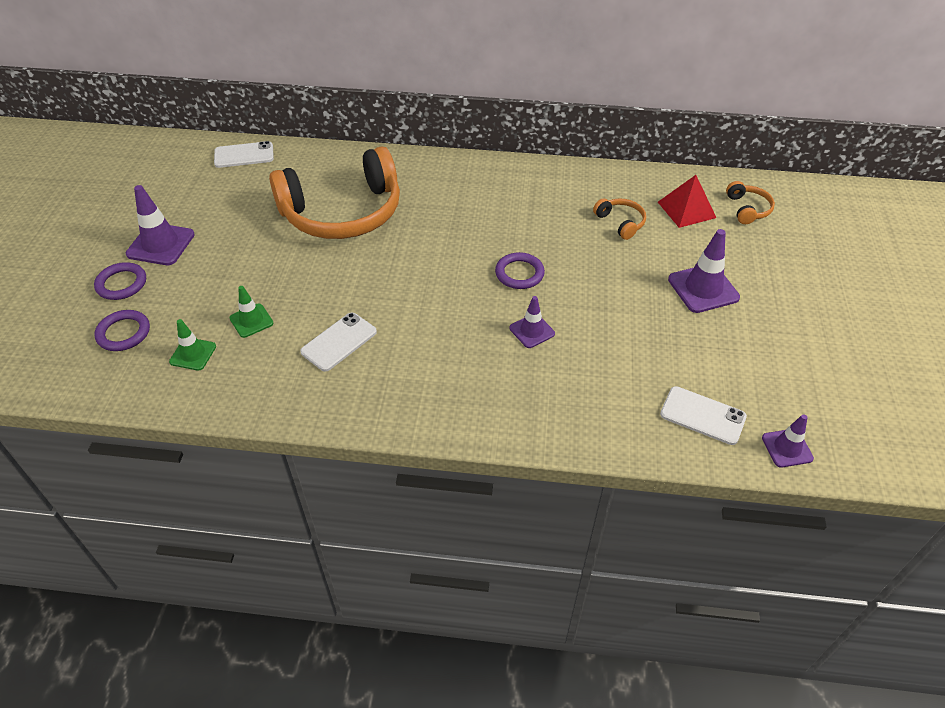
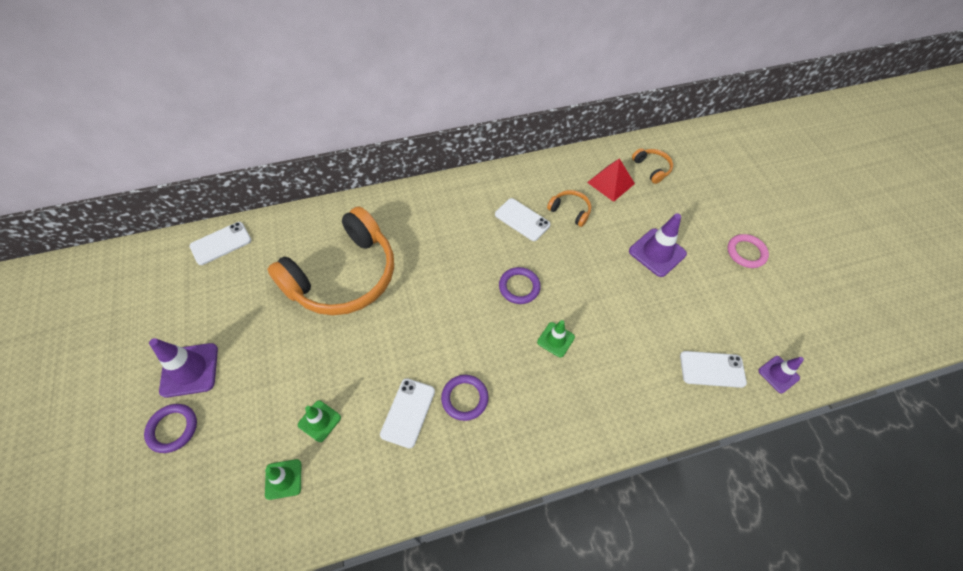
camera: 25 degrees left, 10 degrees up
(124, 333) = (203, 483): purple ring -> purple ring (464, 398)
(532, 331) = (555, 339): purple traffic cone -> green traffic cone
(559, 216) = (522, 220): none -> white phone
(820, 321) = (746, 252): none -> pink ring

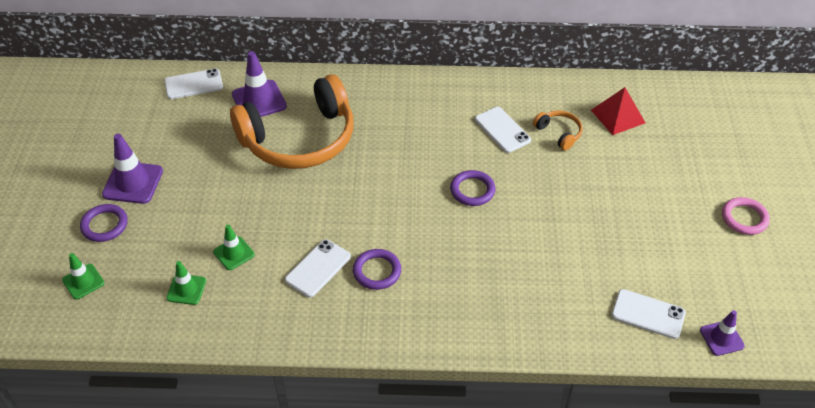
camera: 20 degrees right, 10 degrees down
(555, 339) = (490, 245): green traffic cone -> green traffic cone (83, 281)
(652, 168) = (673, 112): orange headphones -> none
(657, 252) = (639, 194): purple traffic cone -> purple traffic cone (259, 100)

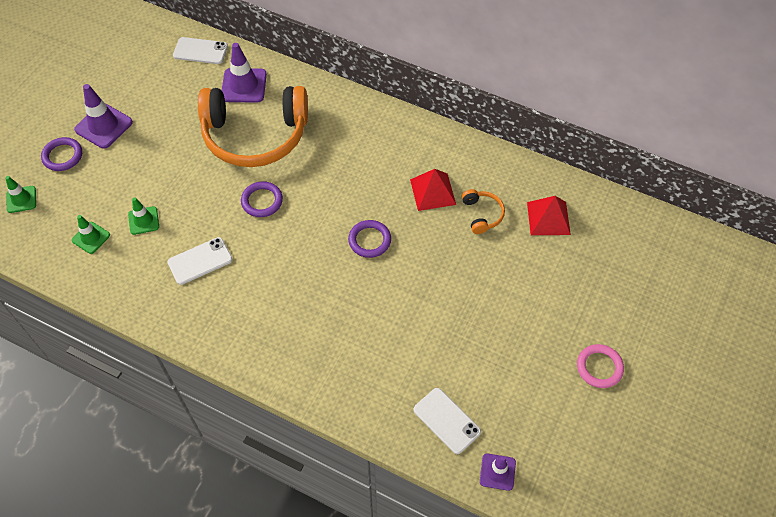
camera: 25 degrees right, 10 degrees up
(377, 271) = (244, 283): purple ring -> purple ring (262, 201)
(502, 130) = (433, 192): white phone -> red pyramid

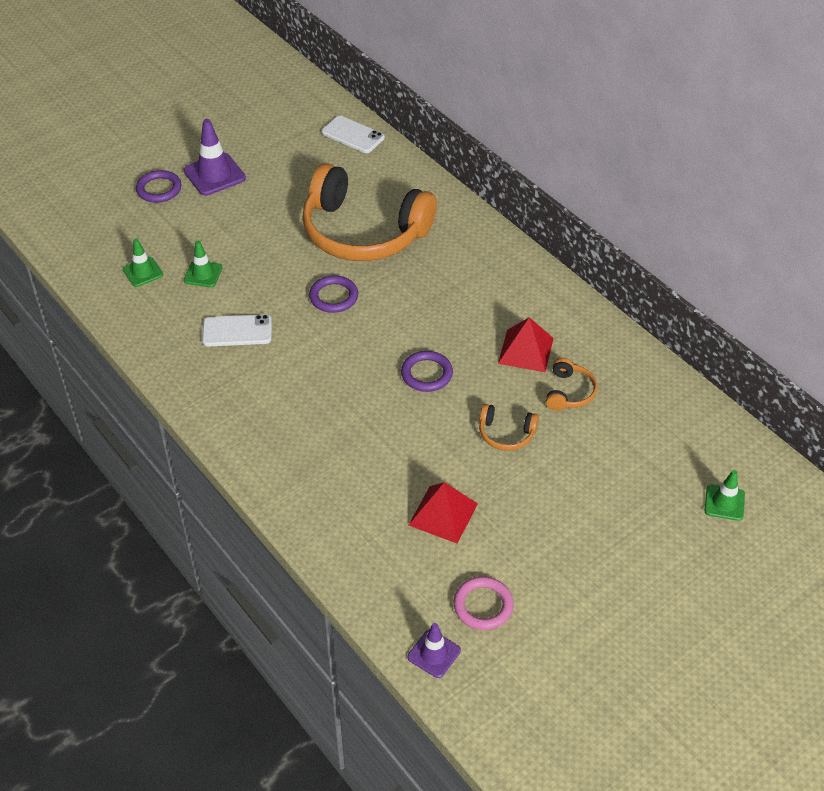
camera: 25 degrees right, 10 degrees down
(21, 199) = (97, 215): green traffic cone -> green traffic cone (724, 503)
(244, 85) = (379, 181): purple traffic cone -> none
(446, 421) = (407, 580): white phone -> none
(454, 267) = (506, 434): none -> orange headphones
(548, 218) = (646, 423): red pyramid -> red pyramid (443, 514)
(599, 367) = (616, 597): pink ring -> pink ring (483, 605)

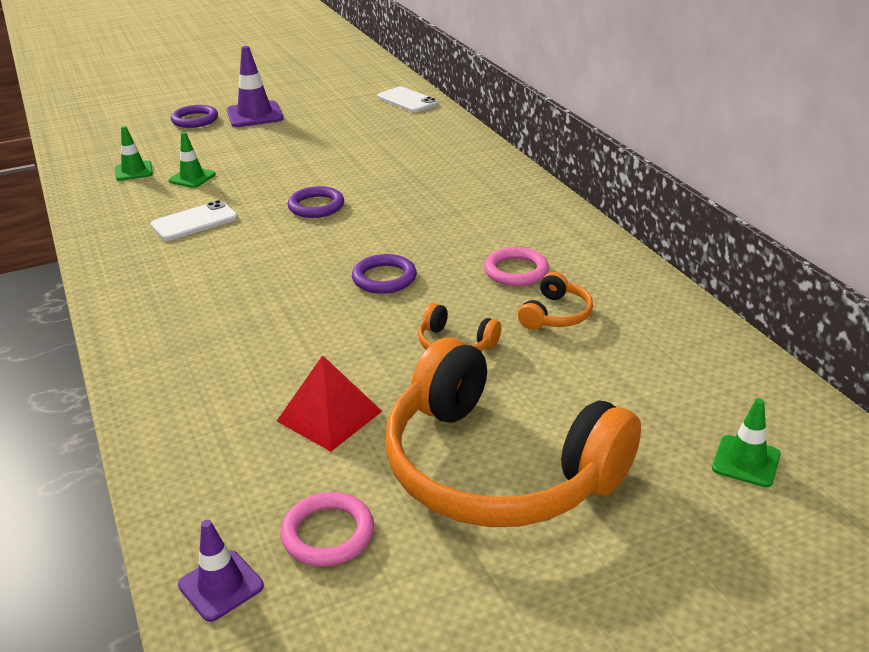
camera: 15 degrees right, 15 degrees down
(237, 331) = (194, 222): white phone -> white phone turned 45 degrees counterclockwise
(363, 232) = (378, 163): orange headphones -> orange headphones (497, 467)
(526, 350) = (516, 271): red pyramid -> pink ring

